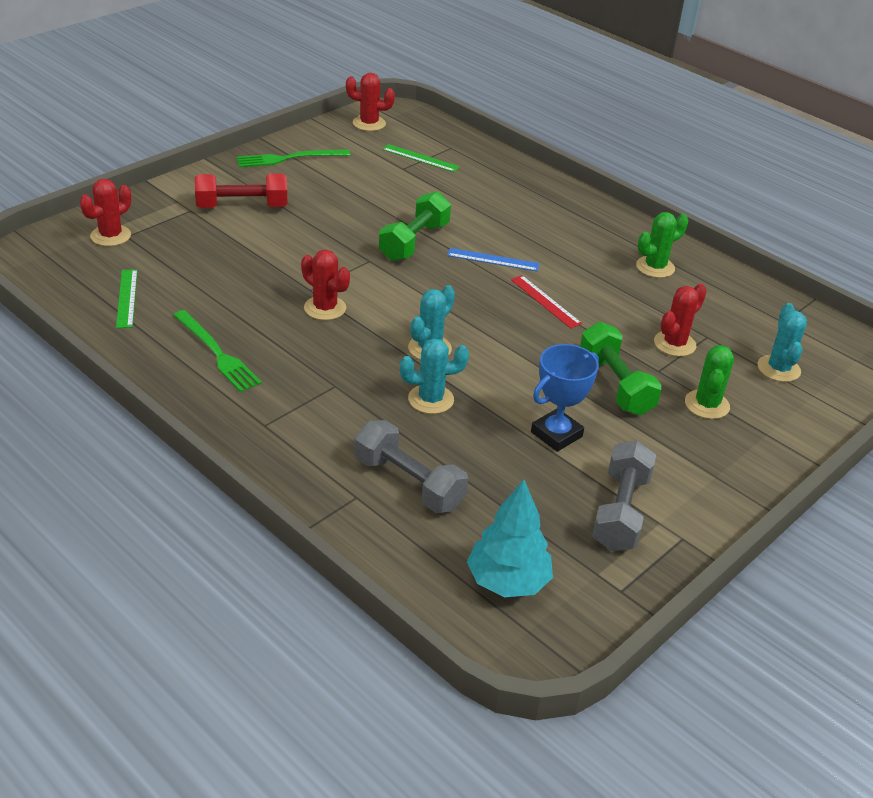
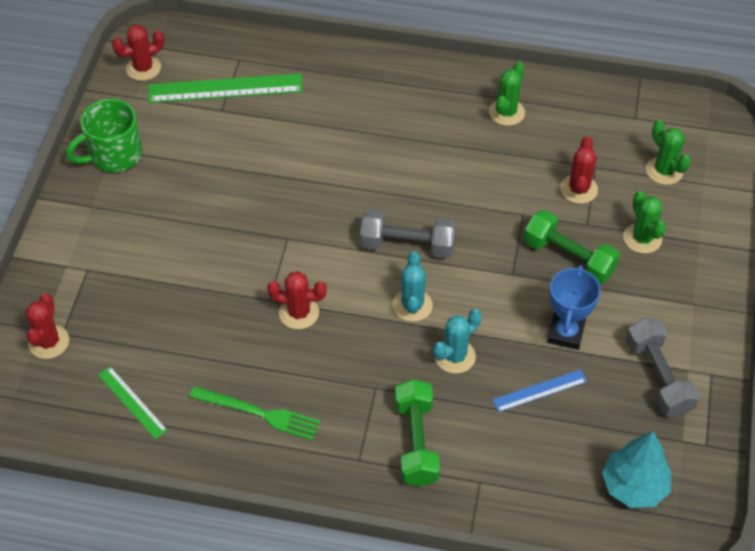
camera: 30 degrees left, 15 degrees up
(242, 207) = (128, 239): red dumbbell -> none
(289, 158) = (114, 155): green fork -> green mug
(408, 483) = (504, 445): grey dumbbell -> grey dumbbell (407, 245)
(414, 242) = (305, 195): green dumbbell -> green dumbbell (416, 442)
(420, 158) = (225, 88): green ruler -> green ruler, size x1.84
(493, 260) = (382, 178): blue ruler -> blue ruler (539, 390)
(545, 301) = (456, 201): red ruler -> none
(778, 369) = (664, 171): turquoise cactus -> green cactus

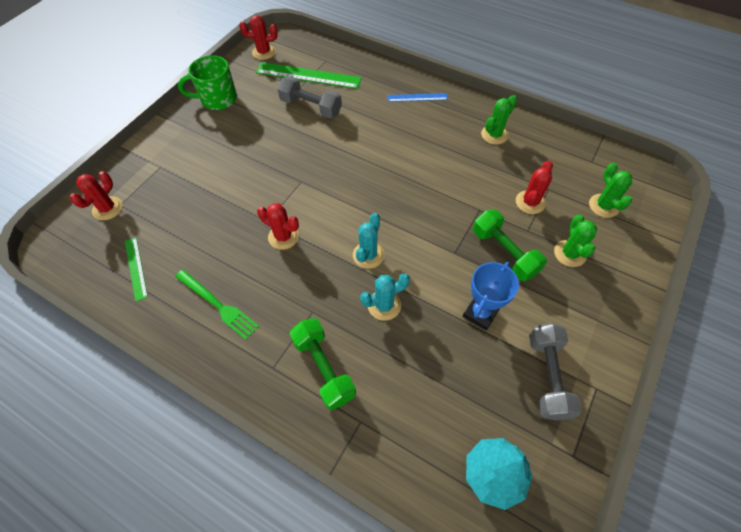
camera: 20 degrees right, 5 degrees up
(407, 245) = (383, 209): grey dumbbell -> grey dumbbell (311, 107)
(416, 442) = (324, 368): green dumbbell -> green dumbbell turned 45 degrees counterclockwise
(539, 390) = (441, 356): blue ruler -> blue ruler (417, 97)

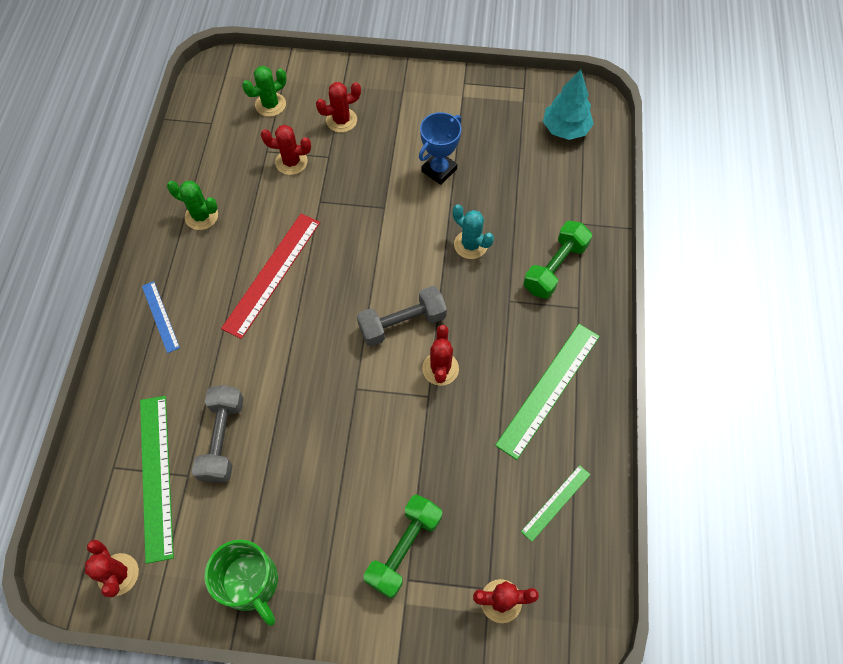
camera: 115 degrees left, 5 degrees up
(218, 305) = (548, 389): green fork -> green ruler
(368, 255) = (423, 279): turquoise cactus -> none
(422, 161) = (272, 274): none -> red ruler
(480, 313) = (439, 170): blue trophy -> blue trophy turned 60 degrees counterclockwise
(504, 252) = (364, 168): green dumbbell -> green dumbbell (404, 549)
(547, 376) = (471, 113): grey dumbbell -> grey dumbbell (402, 323)
(569, 253) = (341, 120): green cactus -> red cactus

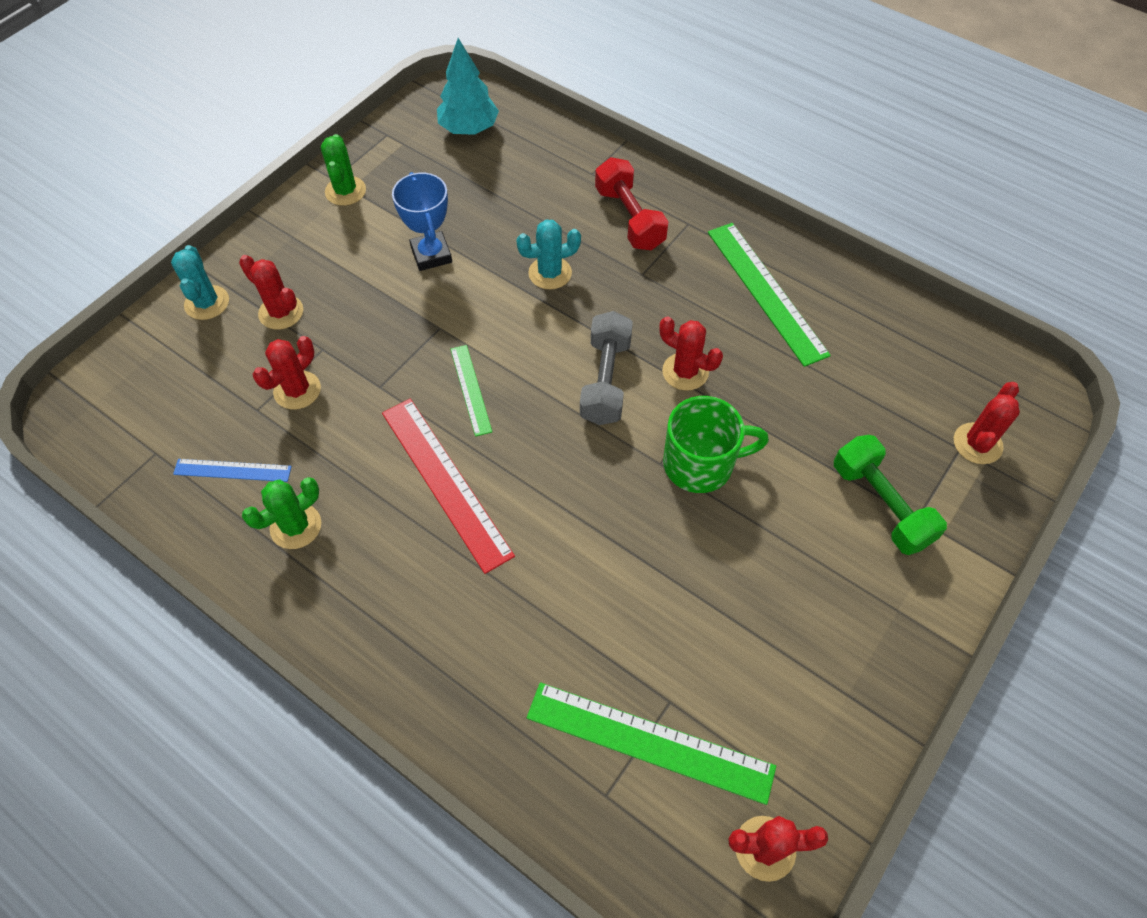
camera: 60 degrees left, 5 degrees down
(160, 316) = (414, 641): blue ruler -> blue ruler (232, 470)
(223, 439) = (643, 637): grey dumbbell -> none
(250, 583) = (849, 685): green mug -> green mug (700, 464)
(270, 105) = (189, 374): green cactus -> green cactus (345, 191)
(325, 81) = (207, 303): none -> turquoise cactus
(341, 120) = (281, 312): red cactus -> red cactus turned 60 degrees counterclockwise
(555, 267) = (629, 218): green dumbbell -> red dumbbell
(556, 502) = (893, 347): green ruler -> green ruler (470, 389)

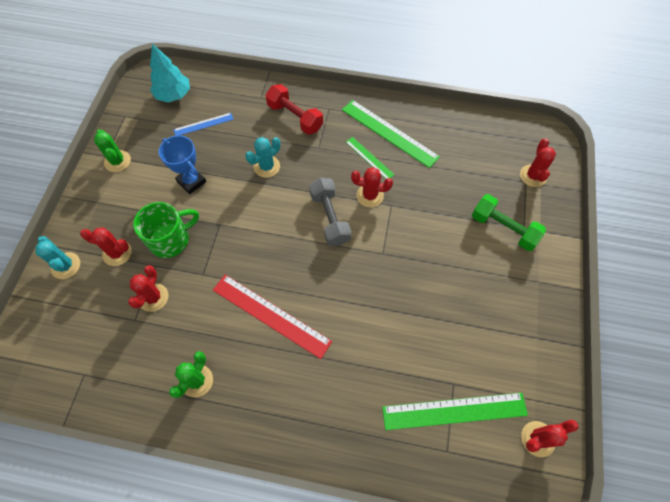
camera: 25 degrees left, 5 degrees up
(232, 470) = (139, 364): blue ruler -> blue ruler (203, 124)
(470, 389) = (257, 254): green ruler -> green ruler (369, 158)
(700, 464) = (404, 245): green mug -> green mug (171, 239)

